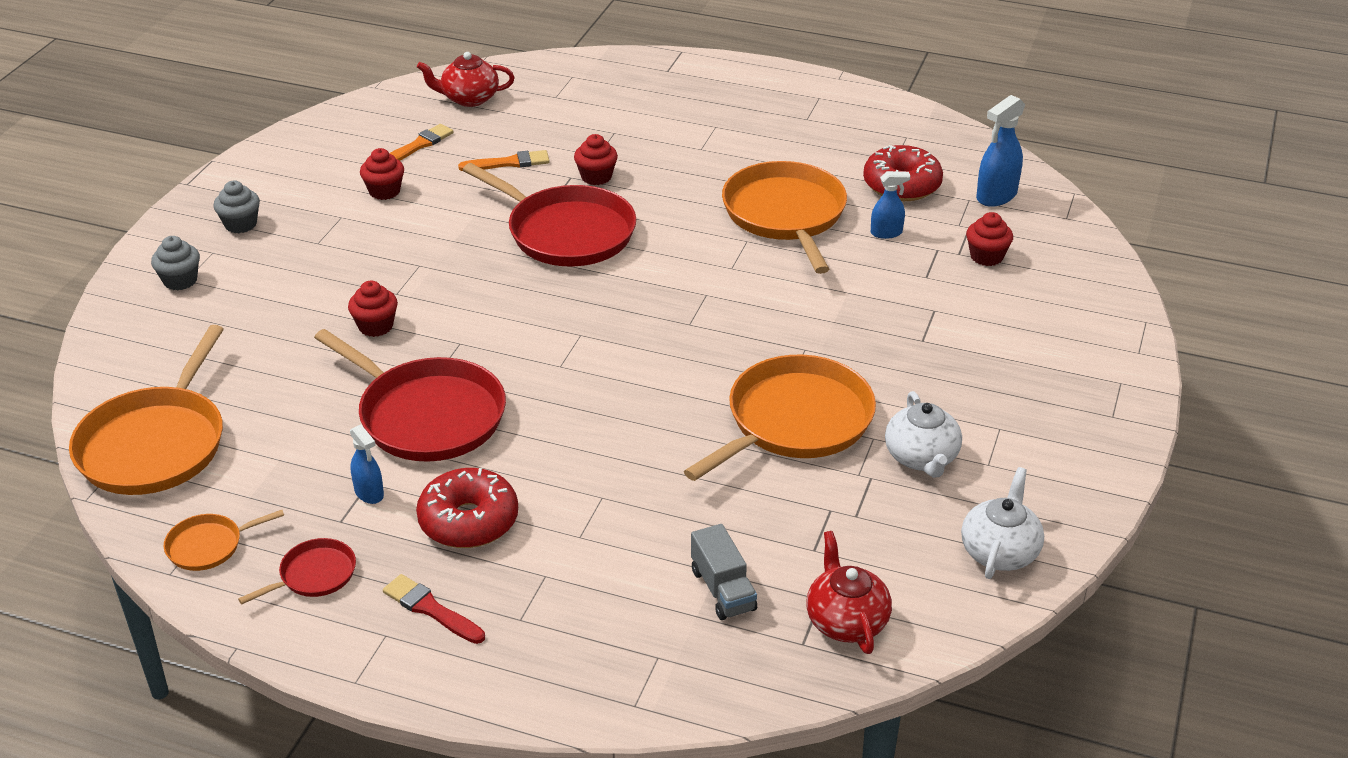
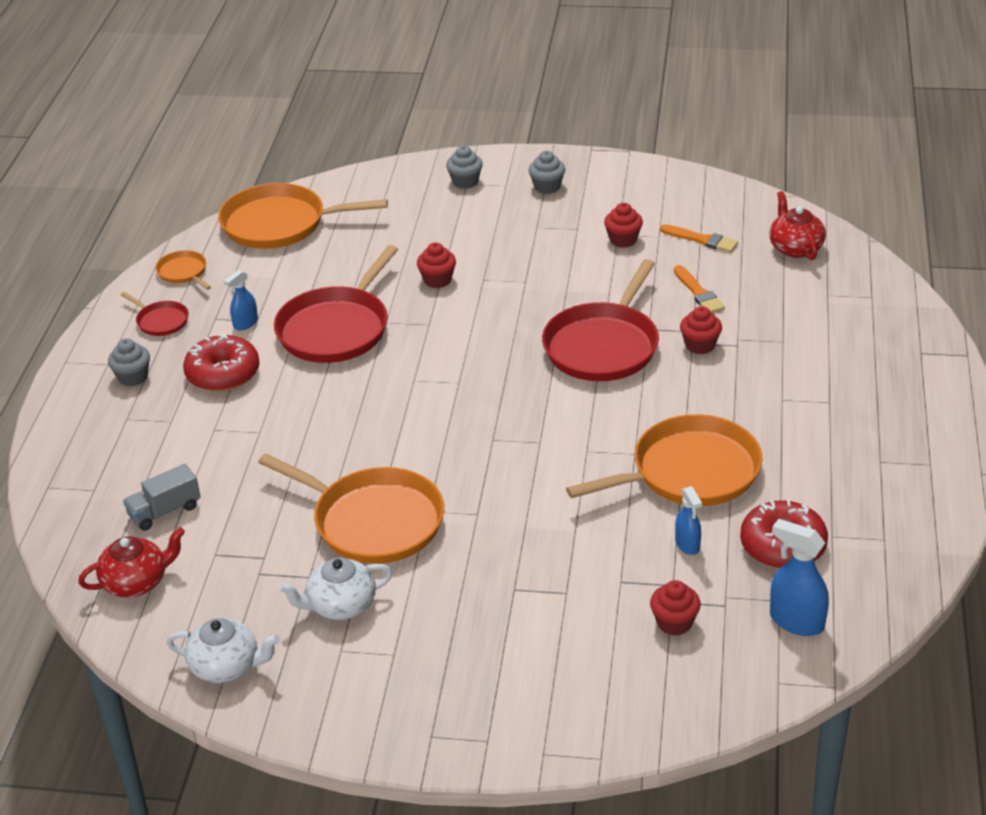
camera: 80 degrees right, 0 degrees up
(431, 609) = (133, 377): red brush -> grey cupcake

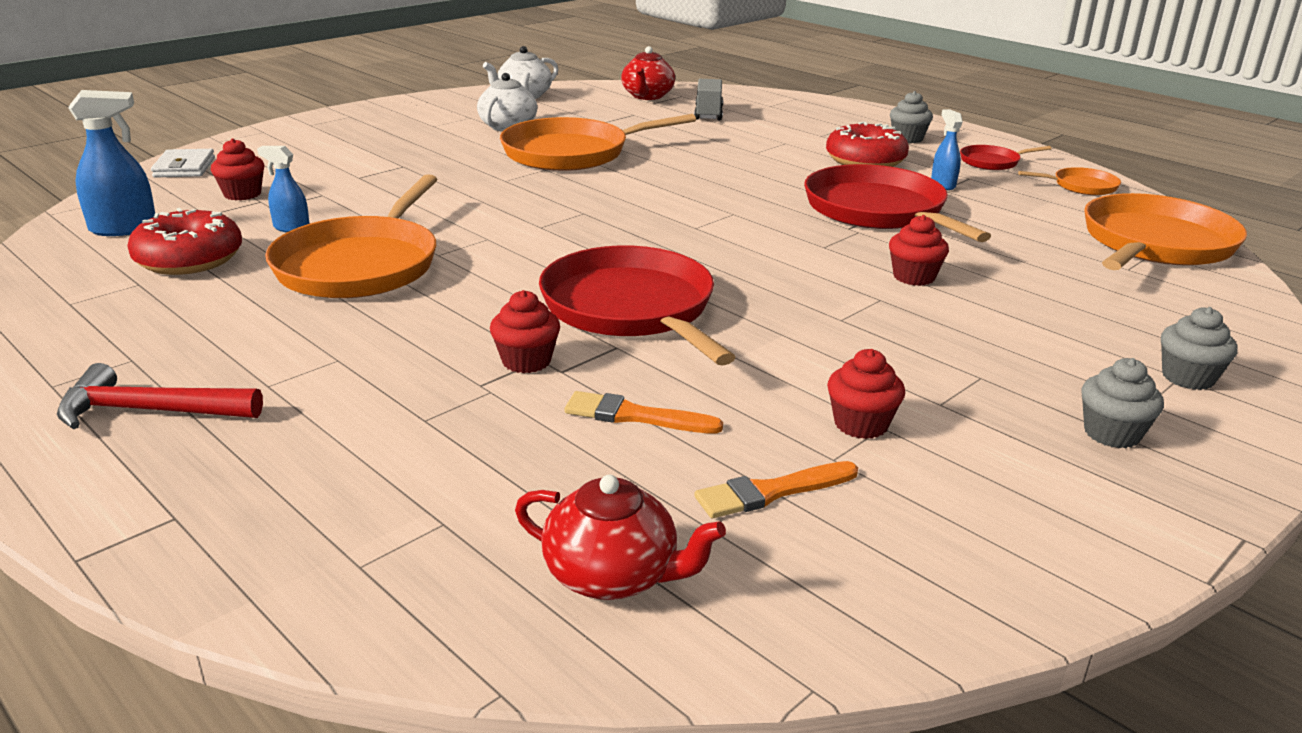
camera: 125 degrees right, 10 degrees down
(677, 711) = (184, 167): none -> white wallet
(894, 417) = (150, 411): none -> red hammer

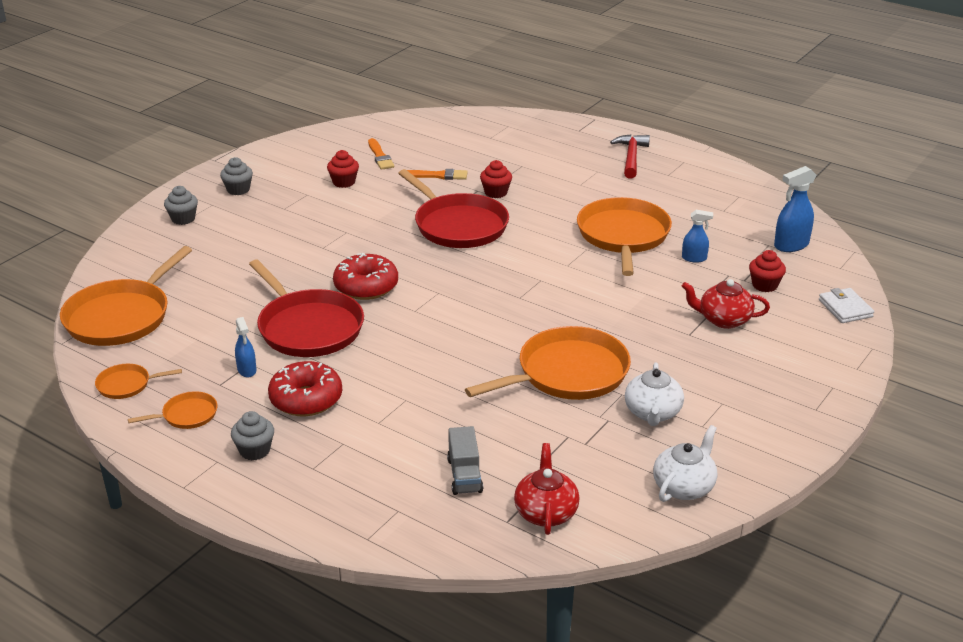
camera: 170 degrees right, 5 degrees up
(150, 411) = (631, 157): red hammer -> red hammer turned 75 degrees counterclockwise
(189, 259) = (720, 228): red donut -> red donut (366, 286)
(613, 575) = (429, 131): red teapot -> red teapot (723, 320)
(771, 492) = (380, 156): orange brush -> orange brush turned 105 degrees clockwise
(913, 277) = (299, 266): red cupcake -> none
(992, 162) = (187, 415): red pan -> orange pan

